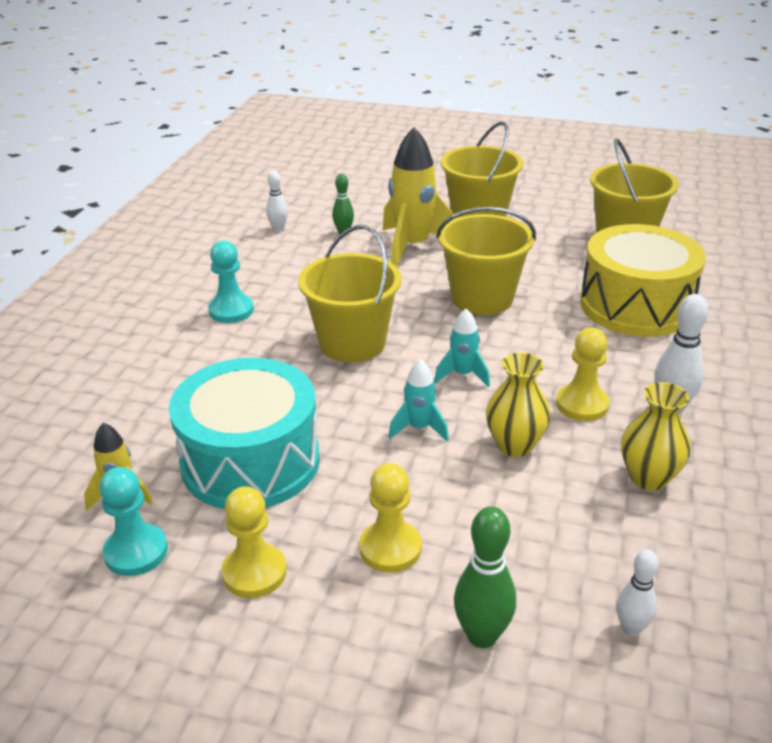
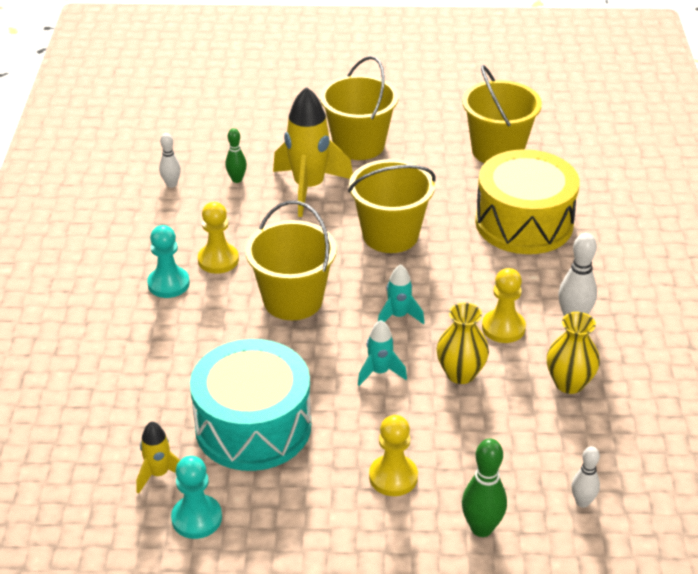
camera: 15 degrees left, 5 degrees up
(254, 572) = (297, 516): yellow pawn -> yellow pawn (218, 260)

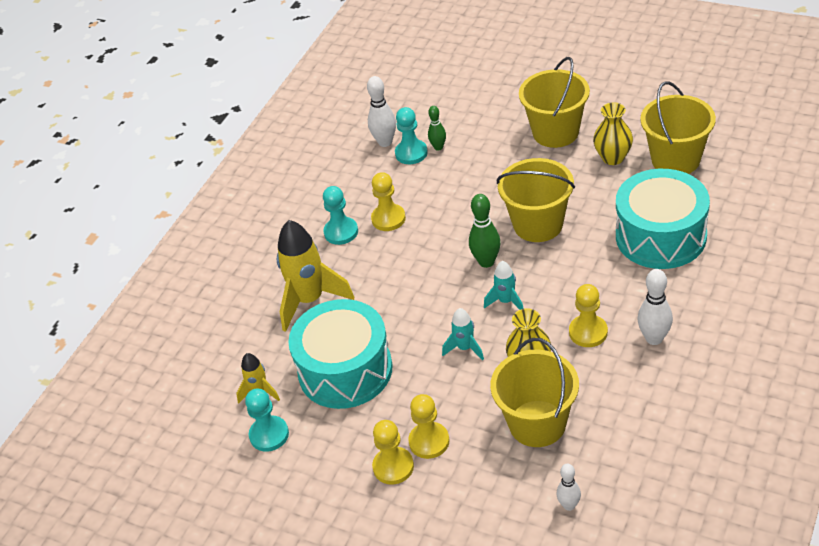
camera: 30 degrees right, 5 degrees up
(171, 184) = (385, 142): white bowling pin -> white bowling pin, size x1.57
(208, 190) = (411, 153): none -> turquoise pawn
(293, 300) = (428, 268): yellow bucket -> yellow bucket (537, 423)
(309, 188) = (493, 166): yellow rocket -> yellow rocket (310, 300)
(367, 514) = (393, 467): none -> yellow pawn
(481, 528) = (475, 504): green bowling pin -> green bowling pin (486, 262)
(524, 223) = (660, 236): yellow drum -> turquoise drum
(569, 383) = (617, 397): yellow vase -> yellow vase (613, 158)

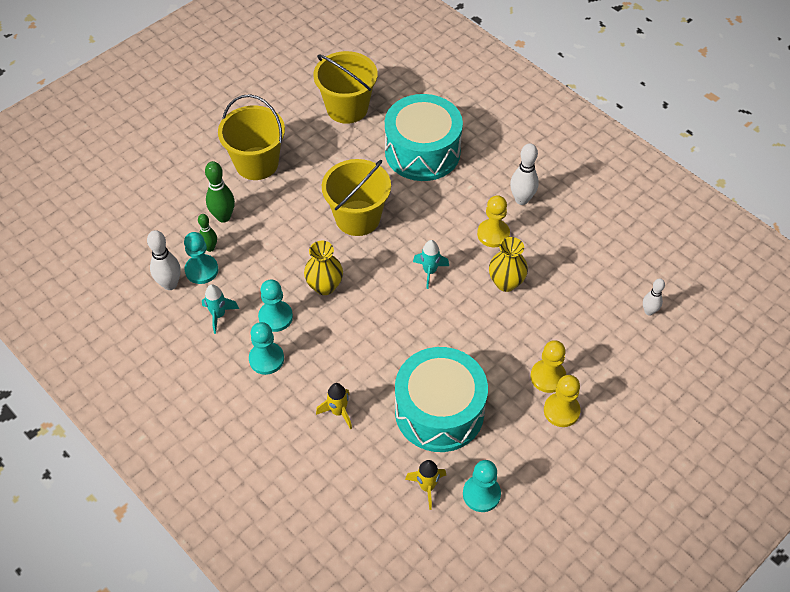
camera: 75 degrees left, 10 degrees up
(310, 300) = (338, 412): yellow rocket -> yellow rocket, size x0.51
(388, 219) = (275, 317): yellow pawn -> turquoise pawn
(465, 348) = (464, 317): turquoise rocket -> turquoise rocket (219, 315)
(486, 262) = (377, 267): green bowling pin -> green bowling pin (223, 217)
(537, 423) = (565, 300): yellow bucket -> none
(613, 158) = (316, 142): yellow vase -> yellow vase (324, 286)

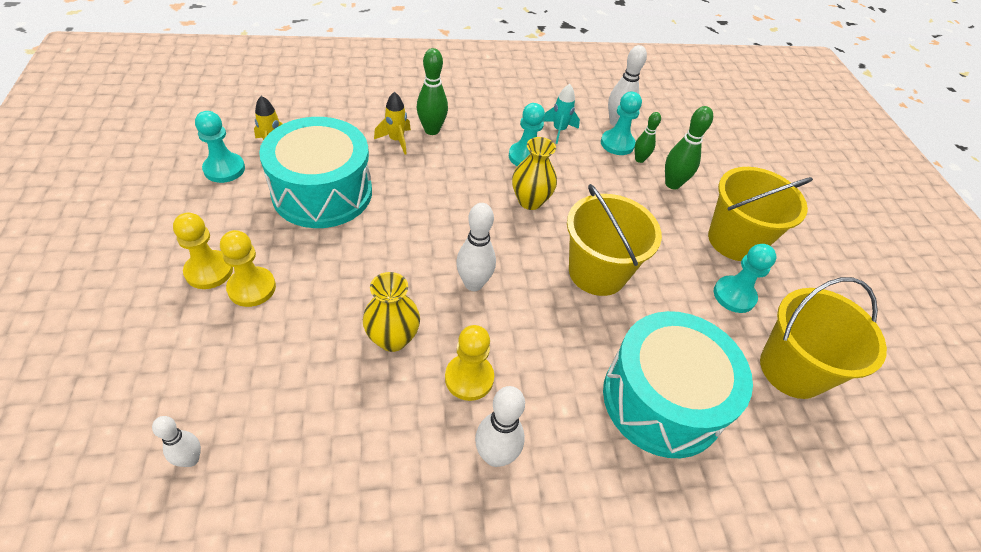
camera: 120 degrees right, 5 degrees down
(266, 359) = (489, 132): turquoise pawn -> turquoise pawn (734, 295)
(302, 398) = (432, 130): none -> green bowling pin
(429, 271) = (473, 284): turquoise rocket -> white bowling pin

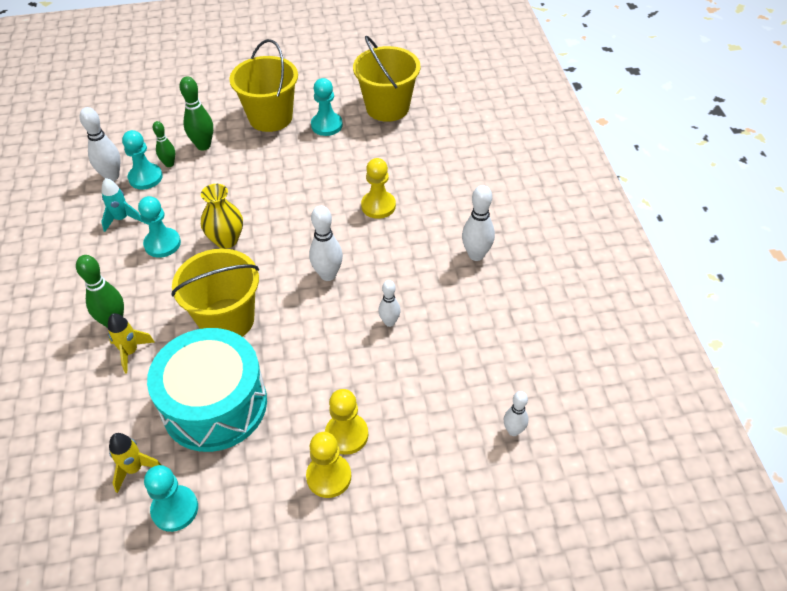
camera: 85 degrees left, 0 degrees up
(393, 338) = (389, 322): yellow vase -> white bowling pin
(469, 378) = (419, 272): yellow pawn -> yellow pawn (378, 206)
(597, 272) = (309, 198): yellow bucket -> yellow bucket (227, 320)
(662, 399) = (420, 171): turquoise drum -> none

